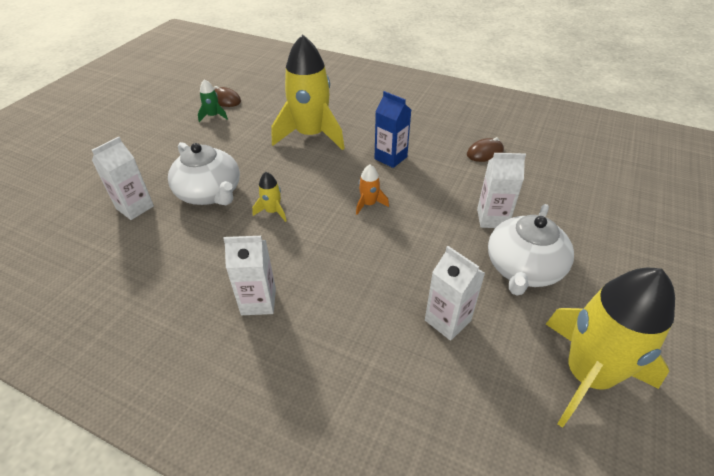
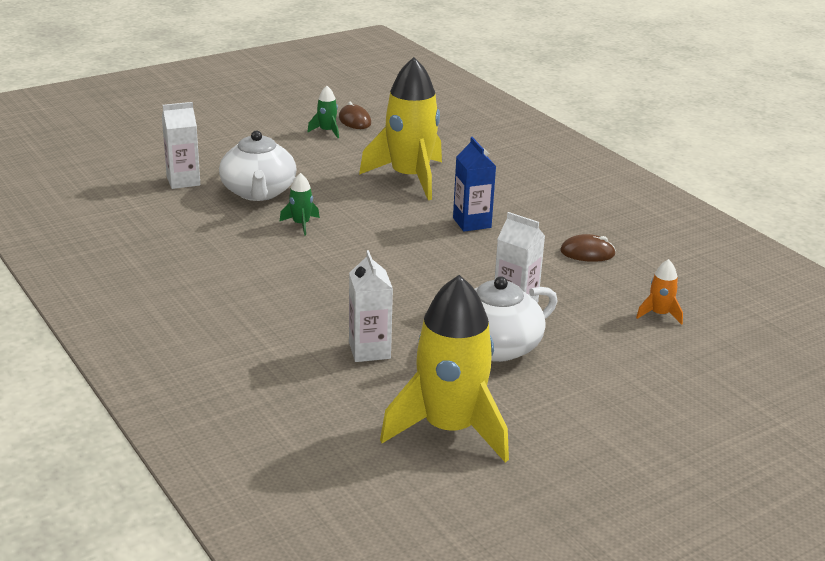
camera: 30 degrees right, 15 degrees down
(258, 301) = (221, 278): white carton -> none
(273, 211) = (301, 224): yellow rocket -> green rocket
(369, 204) = (401, 250): orange rocket -> orange rocket (659, 314)

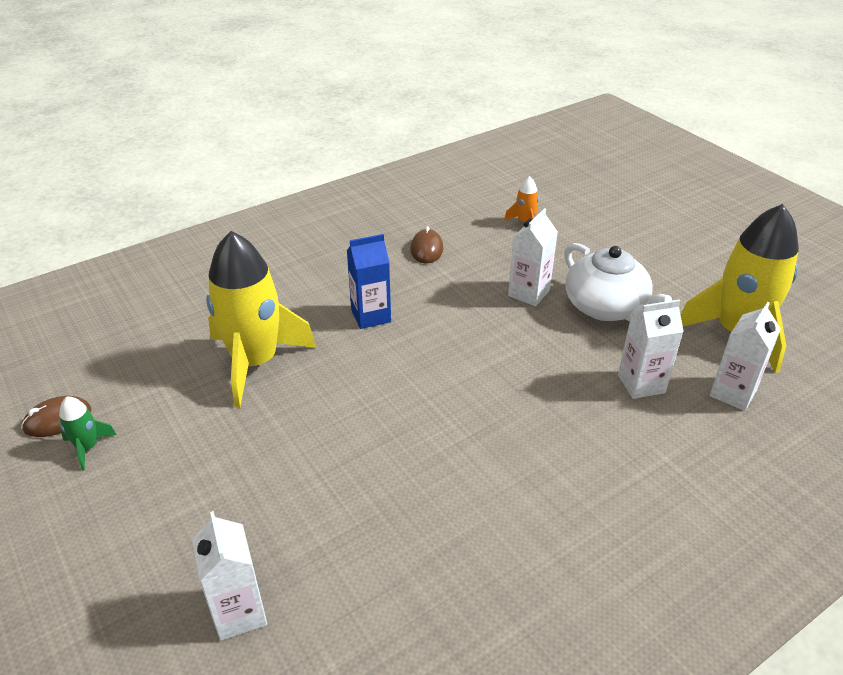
camera: 90 degrees left, 10 degrees up
(258, 192) = (286, 508): white teapot -> none
(301, 224) = (381, 454): green rocket -> none
(350, 403) = (733, 393): none -> white carton

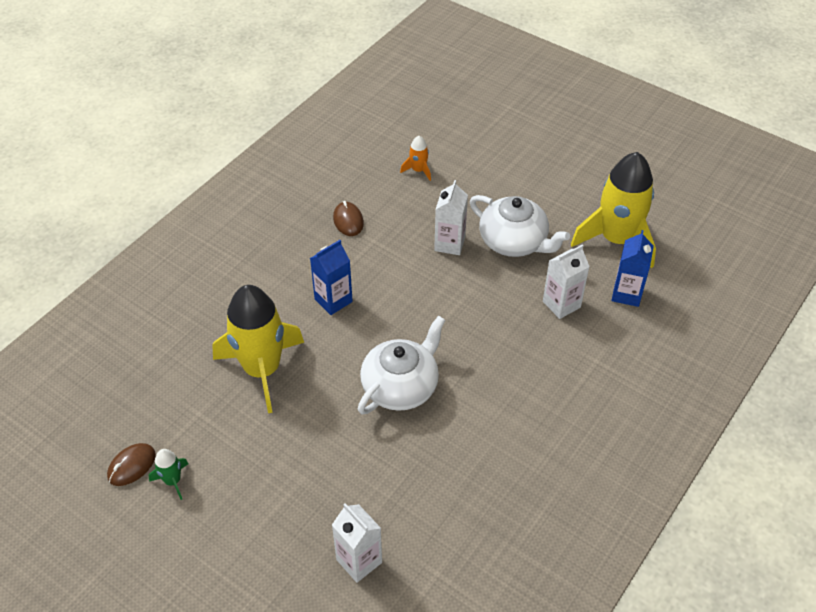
camera: 20 degrees left, 10 degrees up
(401, 421) = (401, 386): none -> white teapot
(733, 393) = (626, 294): white carton -> blue carton

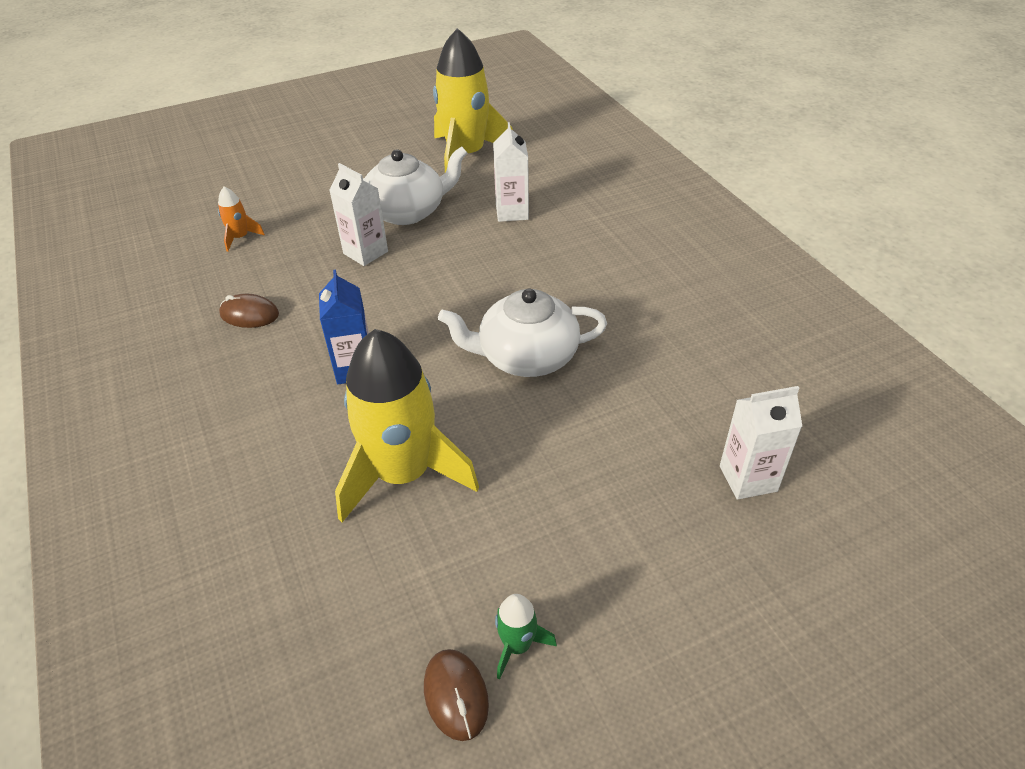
camera: 60 degrees left, 5 degrees down
(401, 386) = (526, 356): white teapot -> white teapot turned 75 degrees counterclockwise
(626, 294) = (533, 173): blue carton -> none

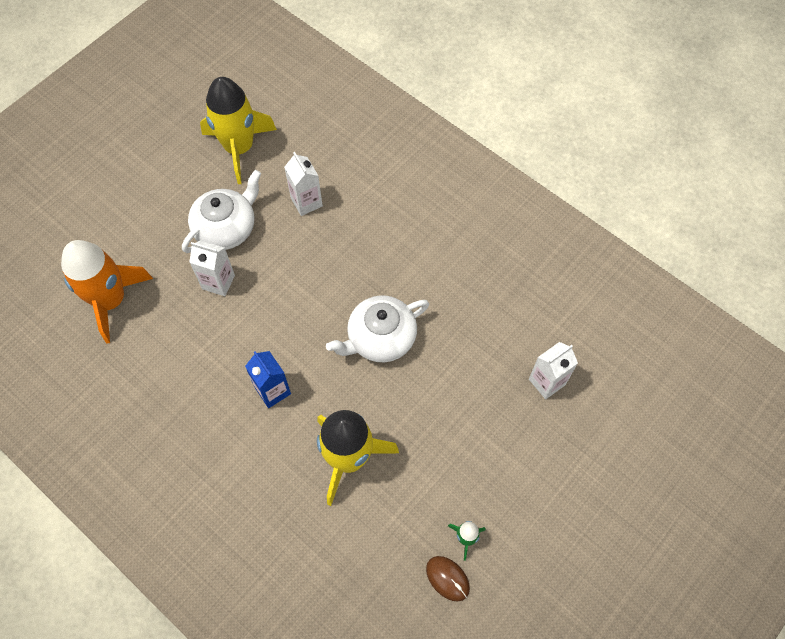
camera: 25 degrees left, 20 degrees up
(240, 238) = (111, 300): orange rocket -> orange rocket, size x2.41
(249, 314) = (168, 372): brown mouse -> none

